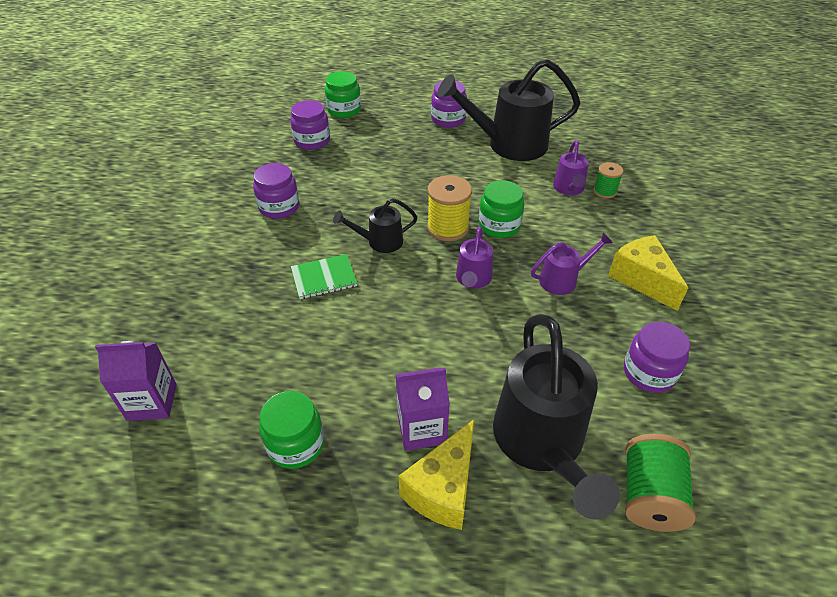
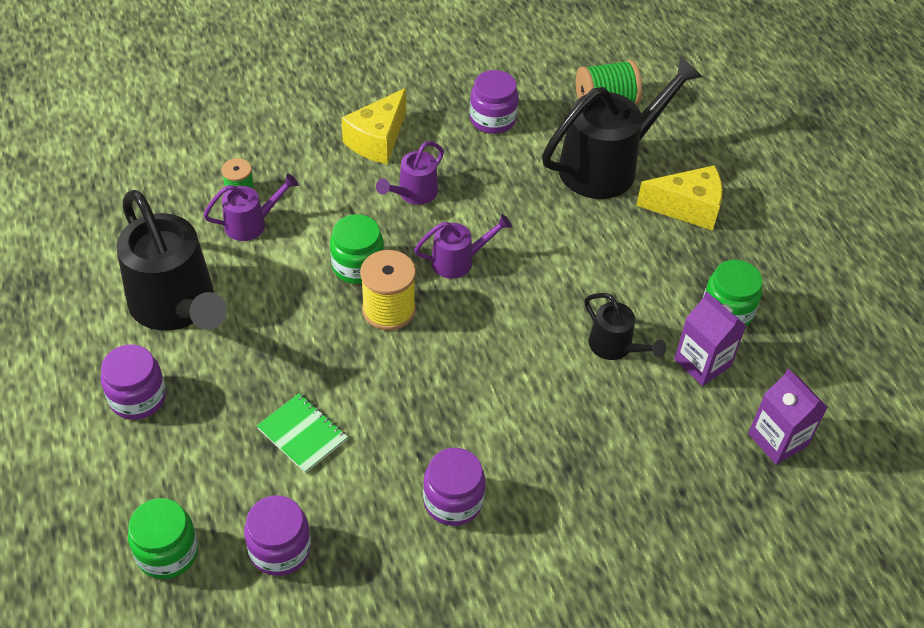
camera: 120 degrees left, 5 degrees up
(324, 278) = (539, 387): green notebook -> green notebook (302, 434)
(379, 242) = (452, 363): black watering can -> black watering can (615, 347)
(421, 429) = (650, 238): purple carton -> purple carton (702, 363)
(563, 279) = (413, 194): purple watering can -> purple watering can turned 90 degrees counterclockwise

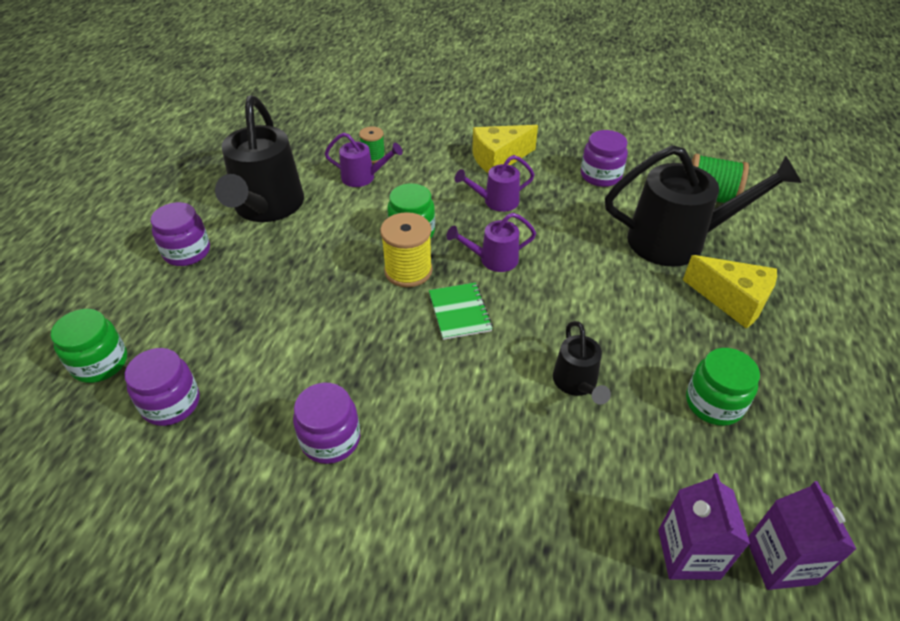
camera: 35 degrees right, 5 degrees down
(302, 434) = (266, 328): green notebook -> green notebook (460, 312)
(459, 261) = (492, 260): purple watering can -> purple watering can turned 150 degrees clockwise
(702, 363) = (655, 437): purple carton -> purple carton (780, 561)

